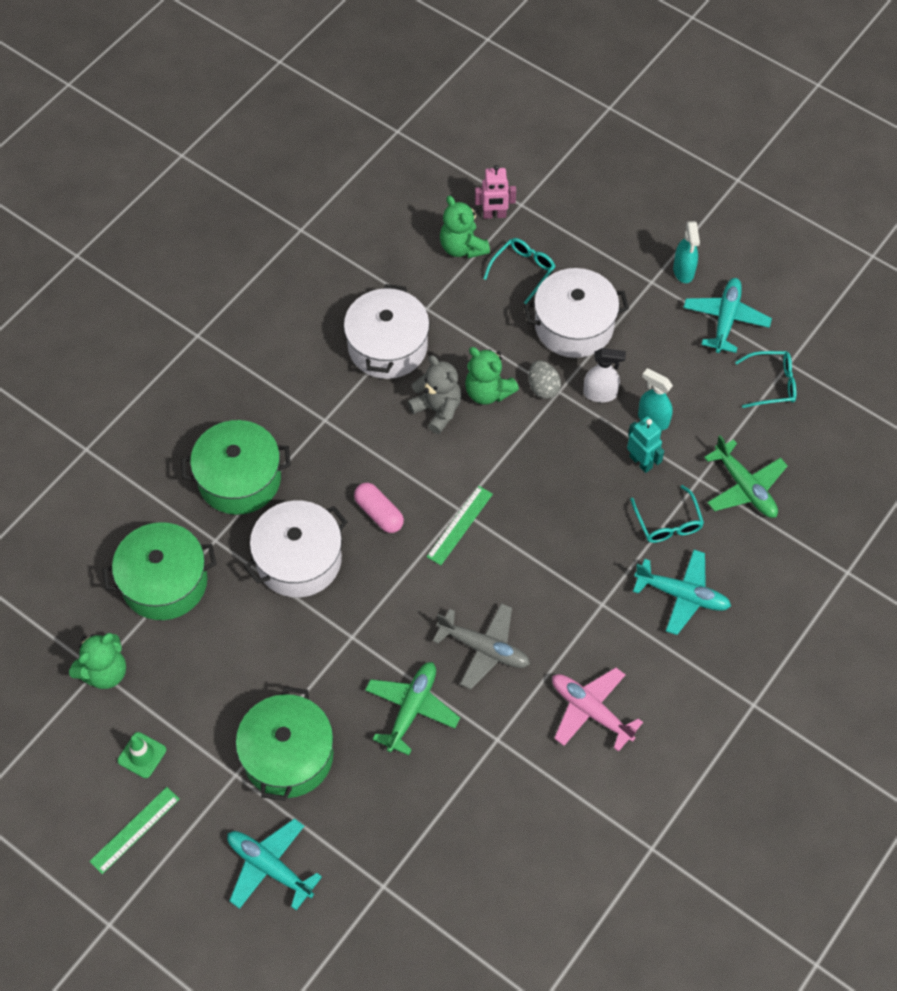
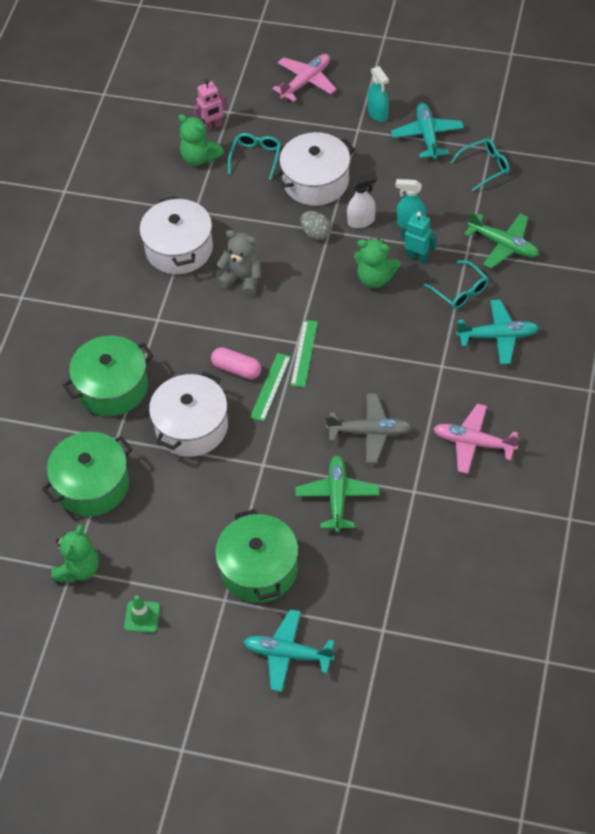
camera: 20 degrees left, 5 degrees down
(134, 830) = (165, 673): green ruler -> green ruler (270, 387)
(488, 392) = (275, 252): green teddy bear -> green teddy bear (375, 278)
(623, 201) = (306, 81): none -> pink plane

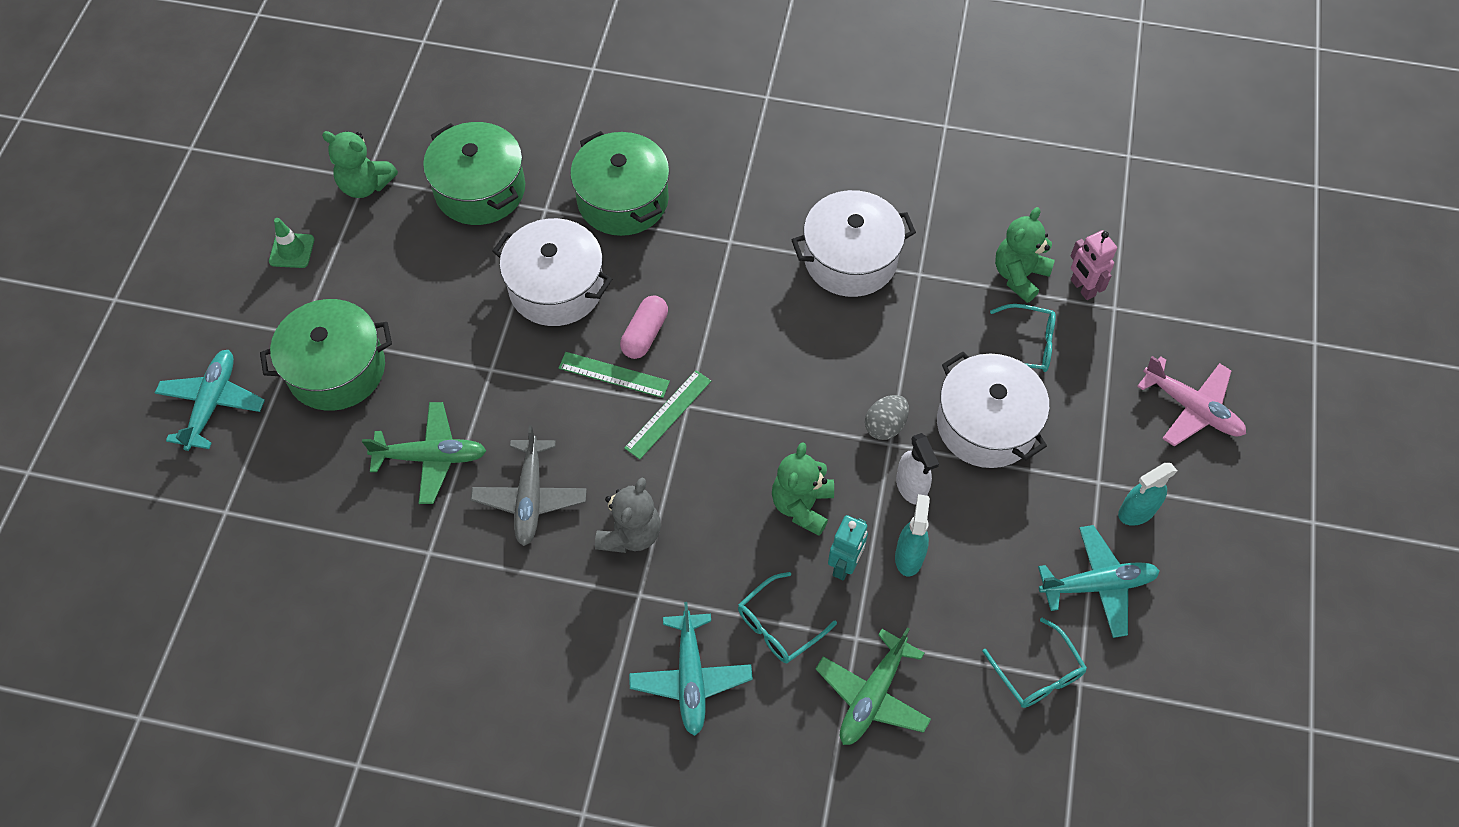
camera: 85 degrees right, 5 degrees up
(242, 279) = (798, 336): grey teddy bear -> grey teddy bear (630, 534)
(304, 353) = (668, 414): green ruler -> green ruler turned 60 degrees counterclockwise
(473, 443) = (500, 634): pink plane -> none

